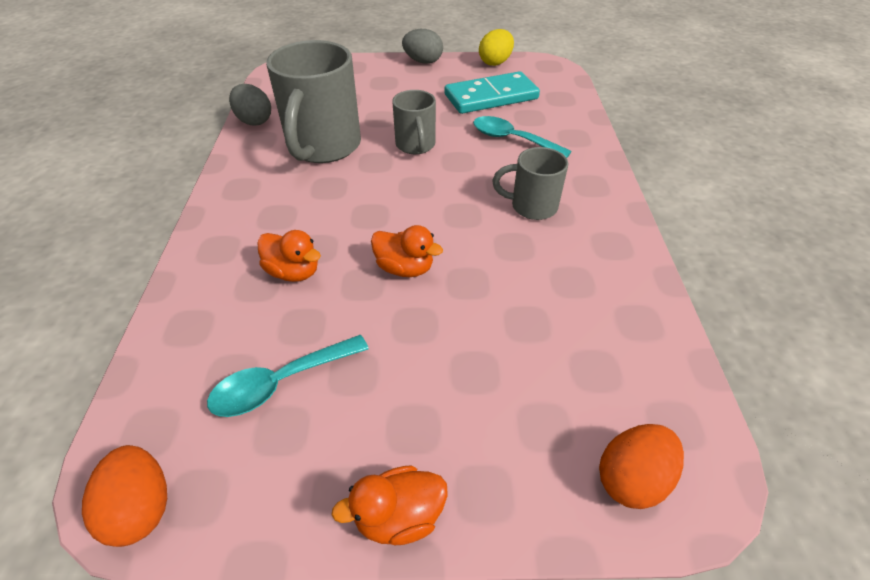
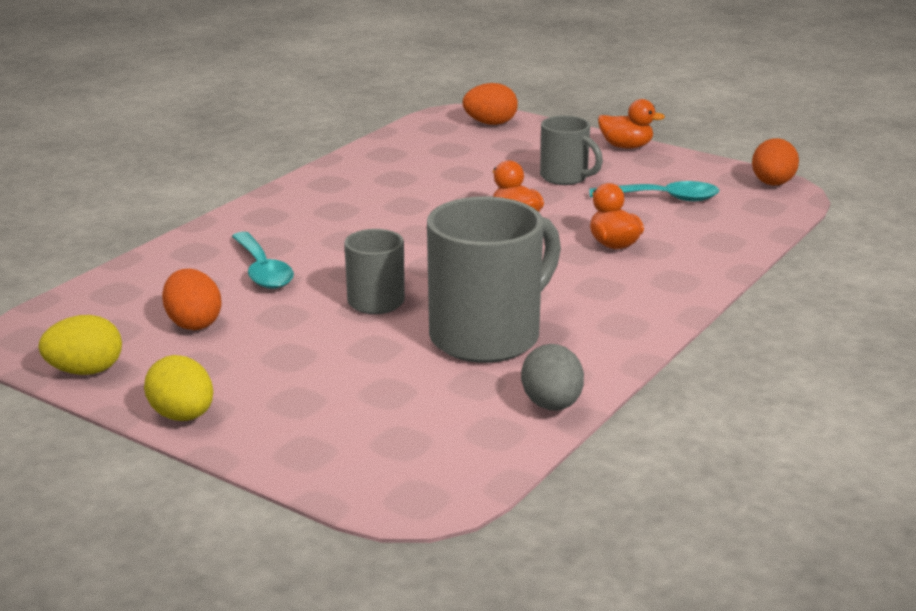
camera: 145 degrees left, 20 degrees down
(423, 61) = (182, 416): grey egg -> yellow egg
(491, 97) = (193, 323): turquoise domino -> orange egg
(532, 206) = (347, 219): grey mug -> grey mug (565, 177)

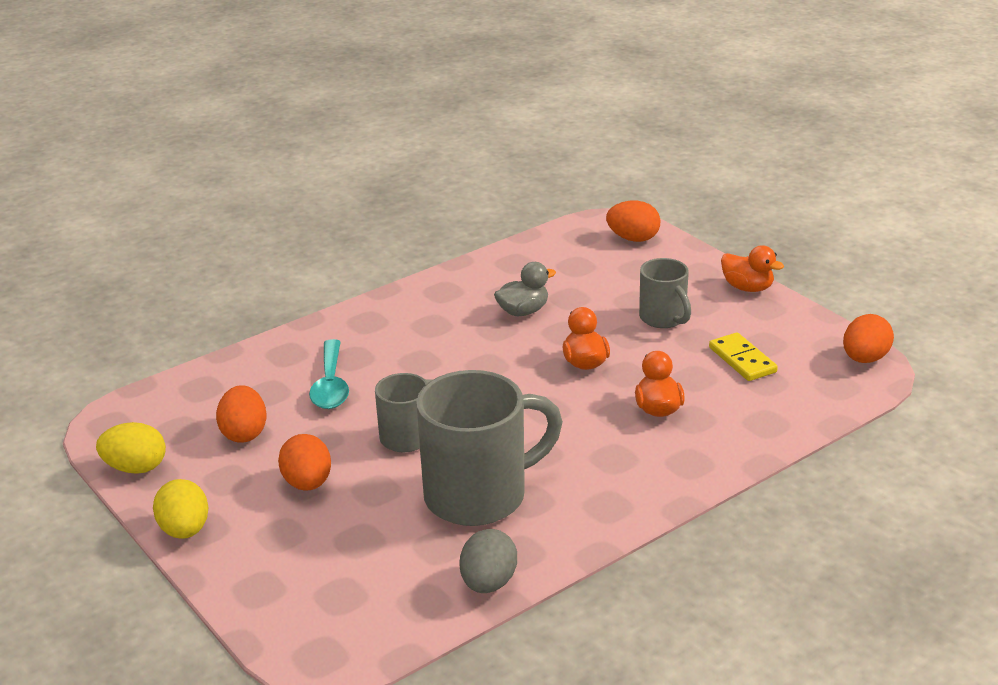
camera: 20 degrees right, 5 degrees up
(296, 354) = (307, 483): none -> orange egg
(423, 188) = (523, 311): none -> grey duck
(663, 198) = (742, 360): turquoise spoon -> yellow domino

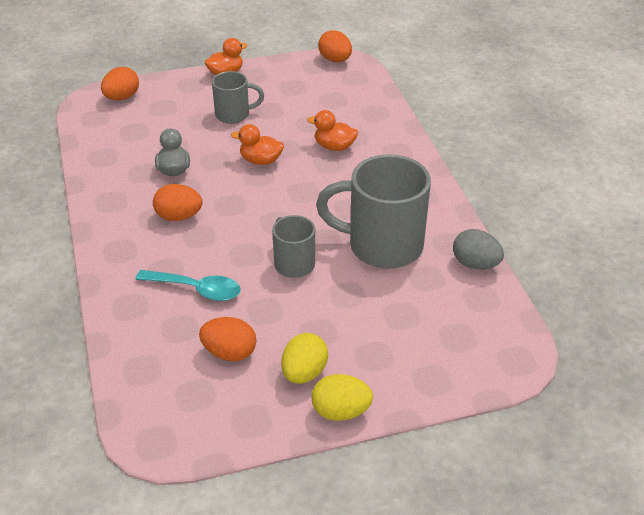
camera: 70 degrees left, 10 degrees up
(135, 468) = (235, 431): yellow egg -> yellow egg (304, 373)
(307, 483) = (319, 328): orange egg -> orange egg (179, 216)
(479, 496) = (382, 246): grey mug -> grey mug turned 75 degrees counterclockwise
(742, 360) = (304, 100): yellow domino -> none

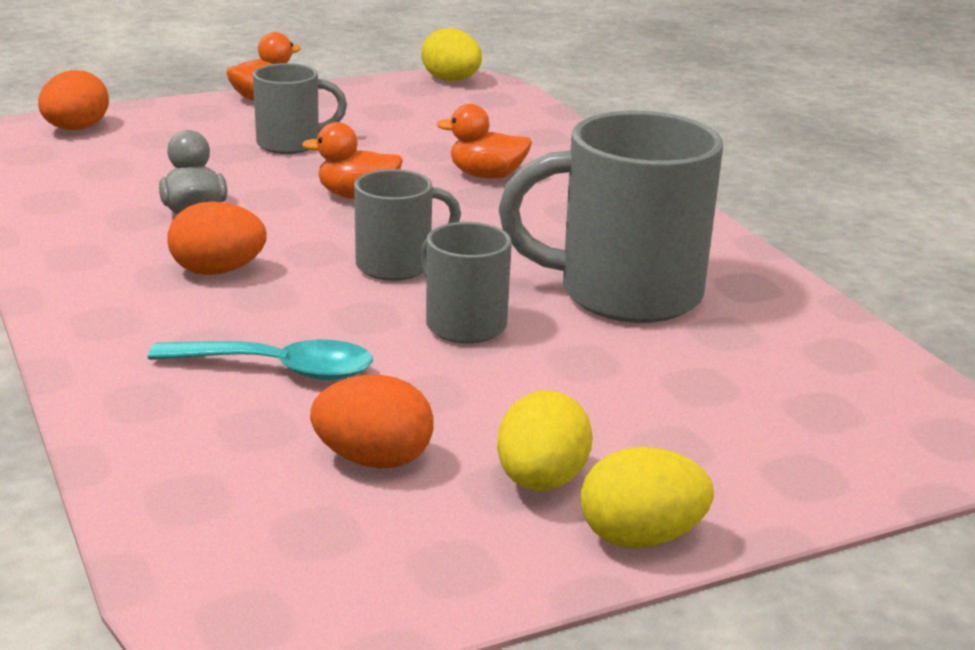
camera: 10 degrees left, 15 degrees down
(270, 217) = (397, 265): none -> grey mug
(335, 60) = (451, 80): orange egg -> yellow egg
(475, 264) = (807, 310): grey egg -> none

